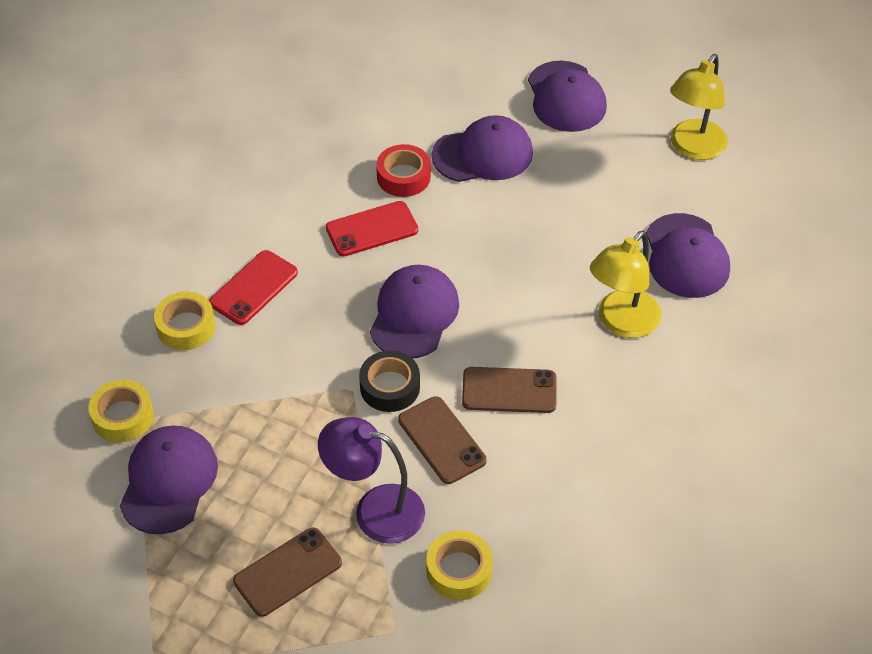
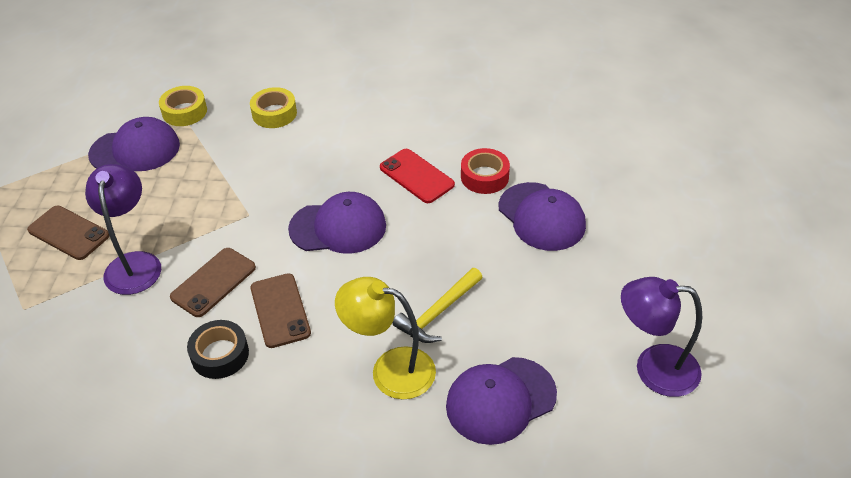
camera: 70 degrees right, 5 degrees down
(253, 288) = (325, 133): red phone -> none
(390, 387) = (257, 235): black tape -> black tape (220, 354)
(459, 570) = (86, 331): yellow tape -> none
(566, 97) = (653, 252): purple cap -> none
(569, 268) = (438, 313): none -> yellow hammer
(693, 148) = (653, 368): yellow lamp -> purple lamp

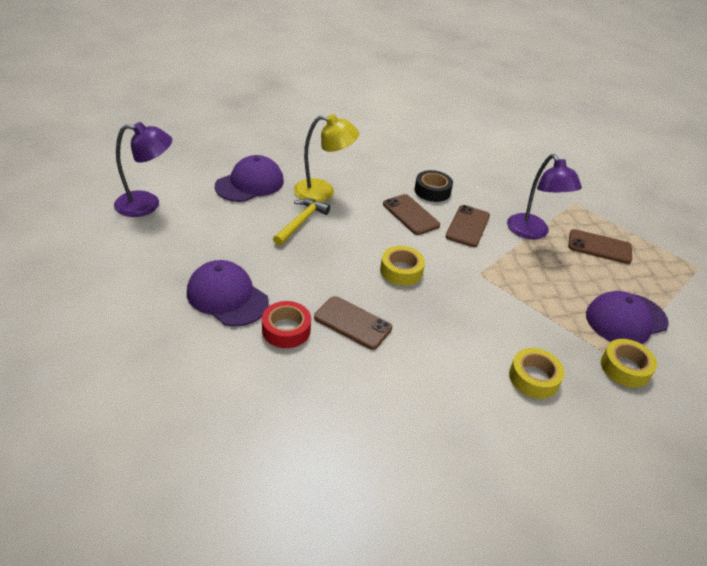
camera: 160 degrees right, 5 degrees down
(338, 227) = (401, 271): purple cap -> yellow tape
(416, 176) = (352, 323): red phone -> brown phone

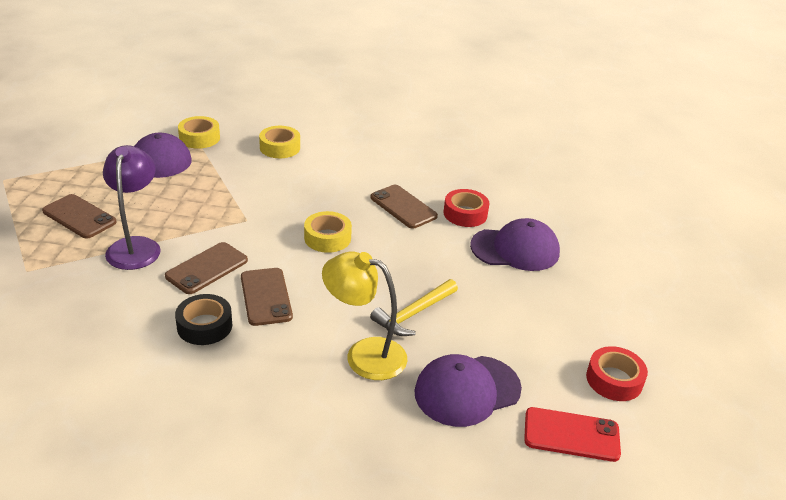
camera: 160 degrees left, 5 degrees down
(147, 204) = (614, 380): purple lamp -> red tape
(181, 172) = (571, 435): none -> red phone
(227, 297) = (515, 249): purple cap -> purple cap turned 60 degrees counterclockwise

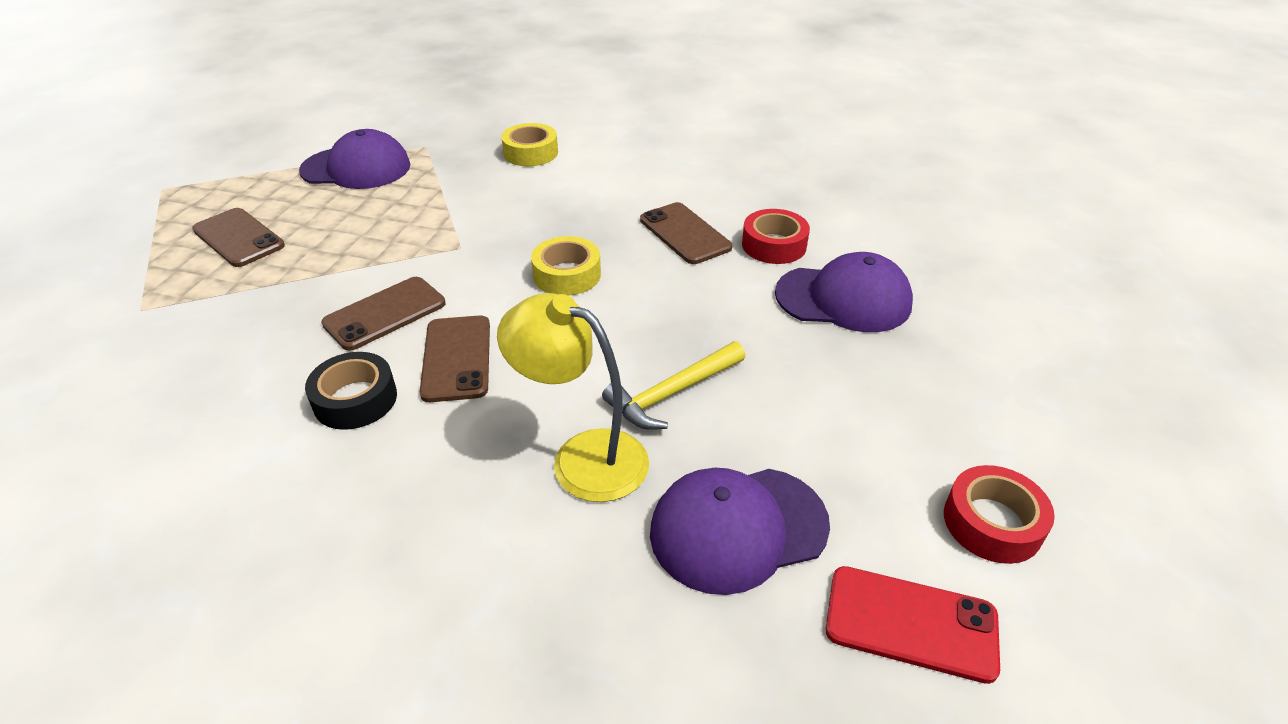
camera: 10 degrees right, 5 degrees up
(136, 246) = (298, 279): purple lamp -> none
(199, 138) = (428, 140): yellow tape -> none

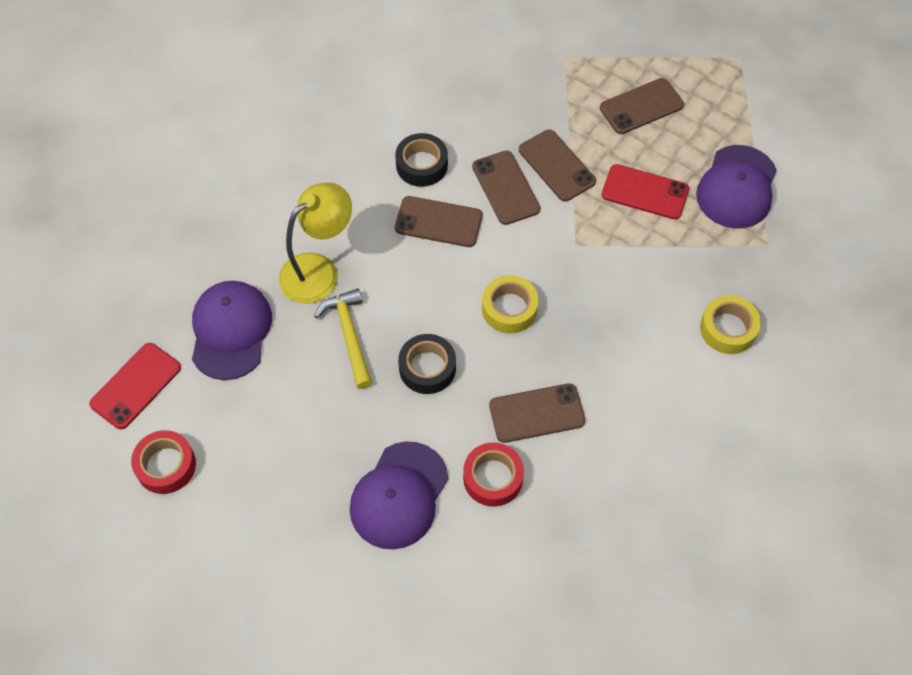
camera: 110 degrees right, 20 degrees up
(341, 281) = (556, 166): none -> brown phone
(373, 217) = (645, 192): none -> red phone
(678, 316) = (427, 368): none -> black tape

